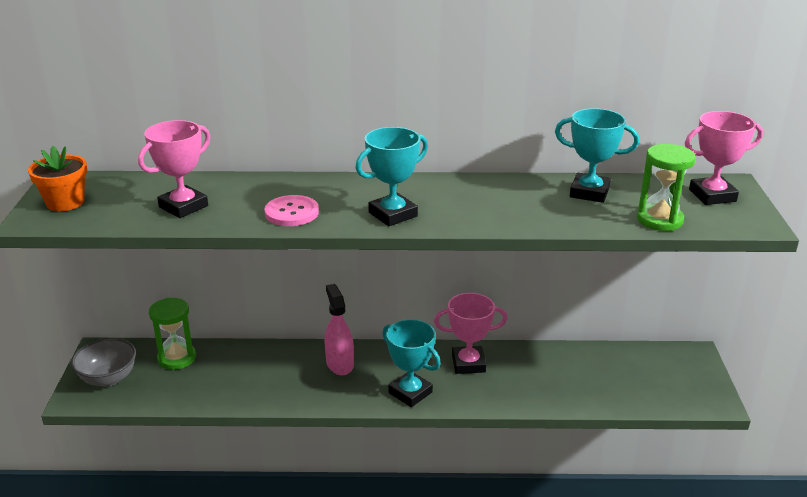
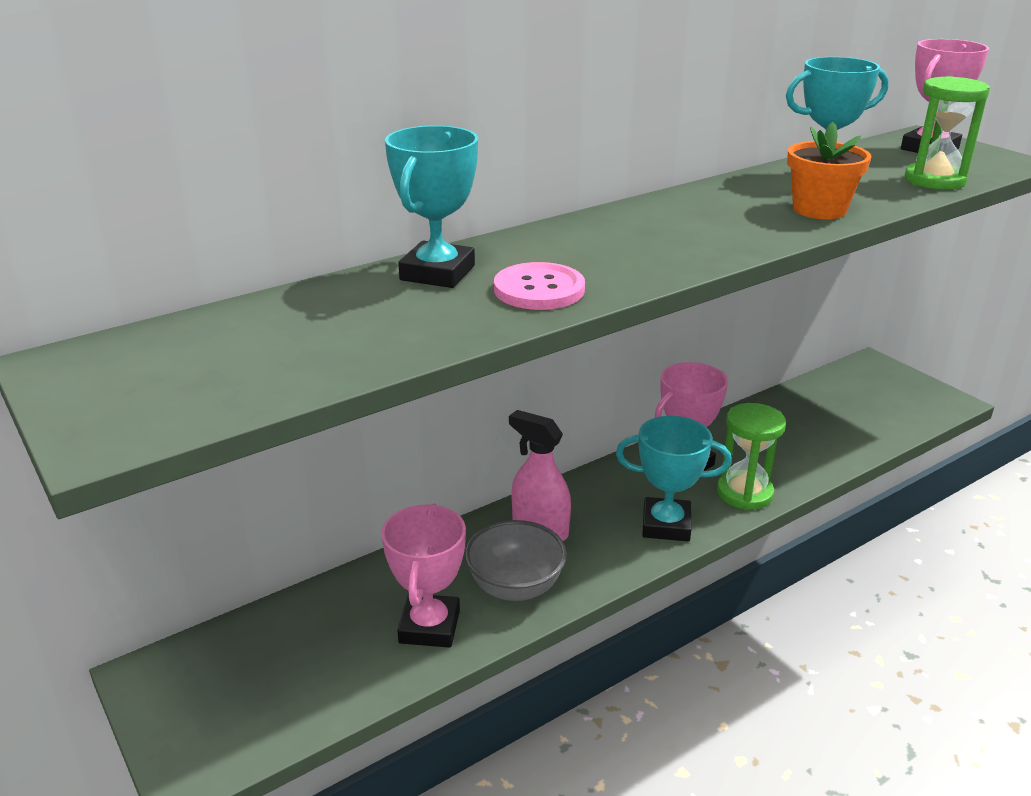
camera: 35 degrees left, 0 degrees up
(65, 202) = (128, 390): orange flower pot -> orange flower pot (819, 210)
(108, 378) = (217, 710): grey bowl -> grey bowl (515, 587)
(177, 358) = (298, 626): green hourglass -> green hourglass (744, 493)
(183, 206) = (360, 331): pink trophy -> pink trophy (429, 626)
(393, 214) = (670, 253): turquoise trophy -> turquoise trophy (437, 273)

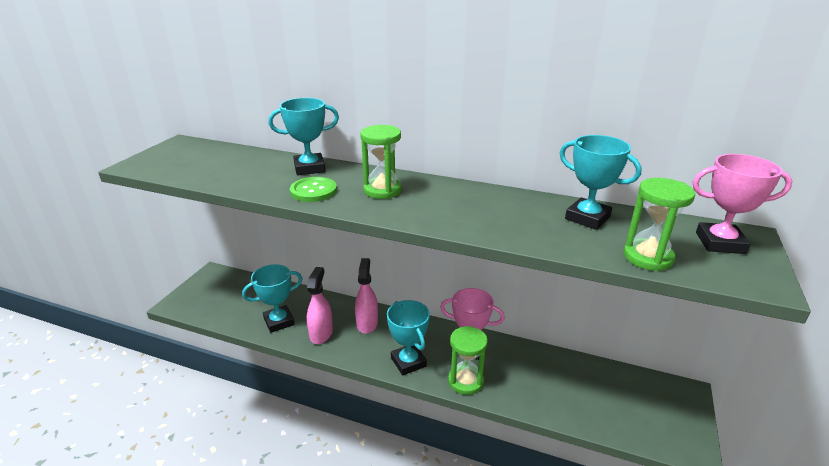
camera: 55 degrees right, 0 degrees up
(429, 626) = (279, 321): pink trophy -> turquoise trophy
(515, 587) = (321, 333): grey bowl -> pink spray bottle
(539, 289) = (313, 191): pink button -> green button
(606, 246) = (382, 190): none -> green hourglass
(819, 210) = (519, 230): orange flower pot -> none

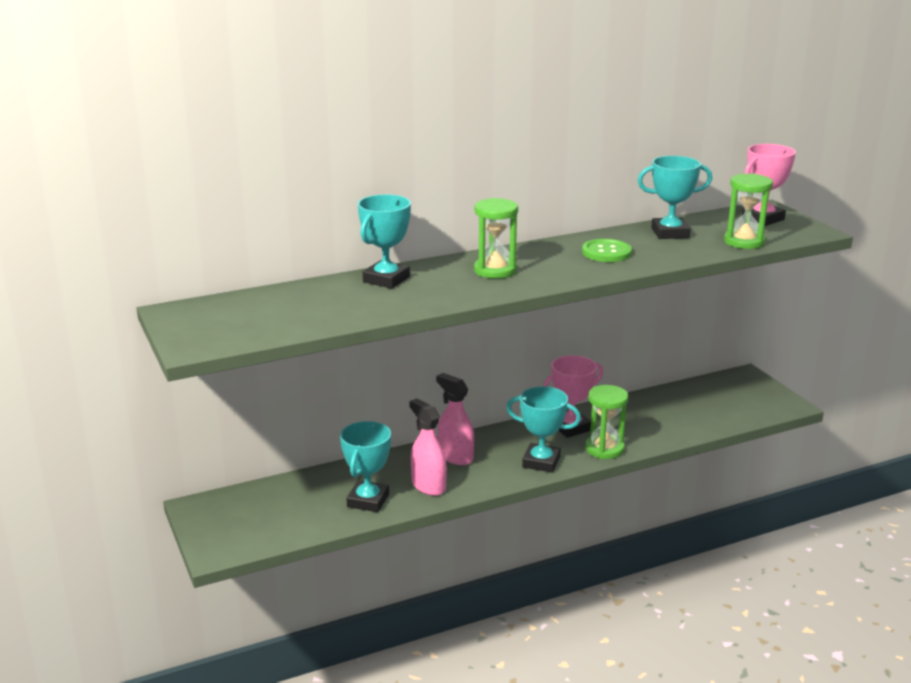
camera: 45 degrees left, 5 degrees down
(313, 191) = (441, 293): green button -> green button (606, 252)

